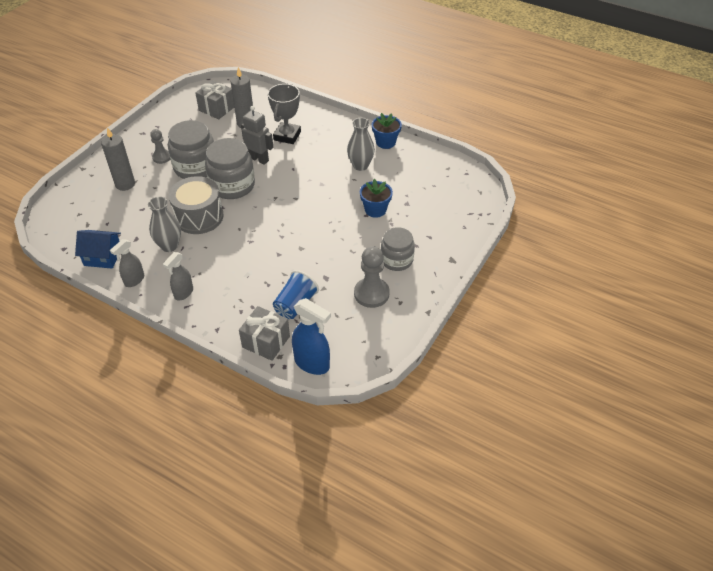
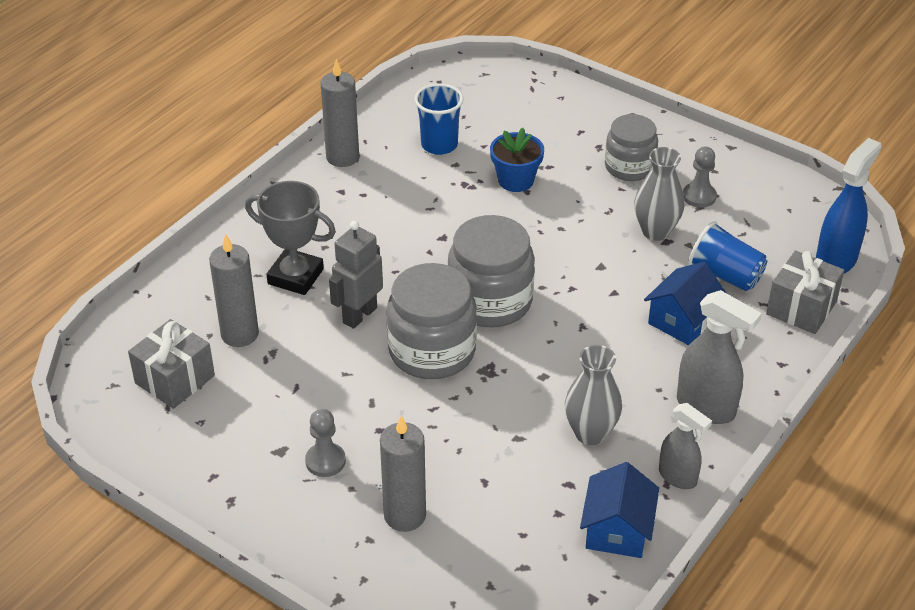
camera: 85 degrees left, 5 degrees down
(183, 293) = (706, 408): grey spray bottle -> grey spray bottle, size x1.55
(195, 167) = (368, 406): grey jar -> grey jar (490, 301)
(199, 217) = (514, 395): grey drum -> none
(255, 284) = (682, 320): none -> blue house
(360, 165) = (401, 189): grey vase -> grey vase (656, 231)
(371, 294) = (699, 196): grey pawn -> grey pawn, size x0.63
(385, 142) = (342, 157): blue flower pot -> grey candle
(403, 177) = (439, 145): none -> blue cup

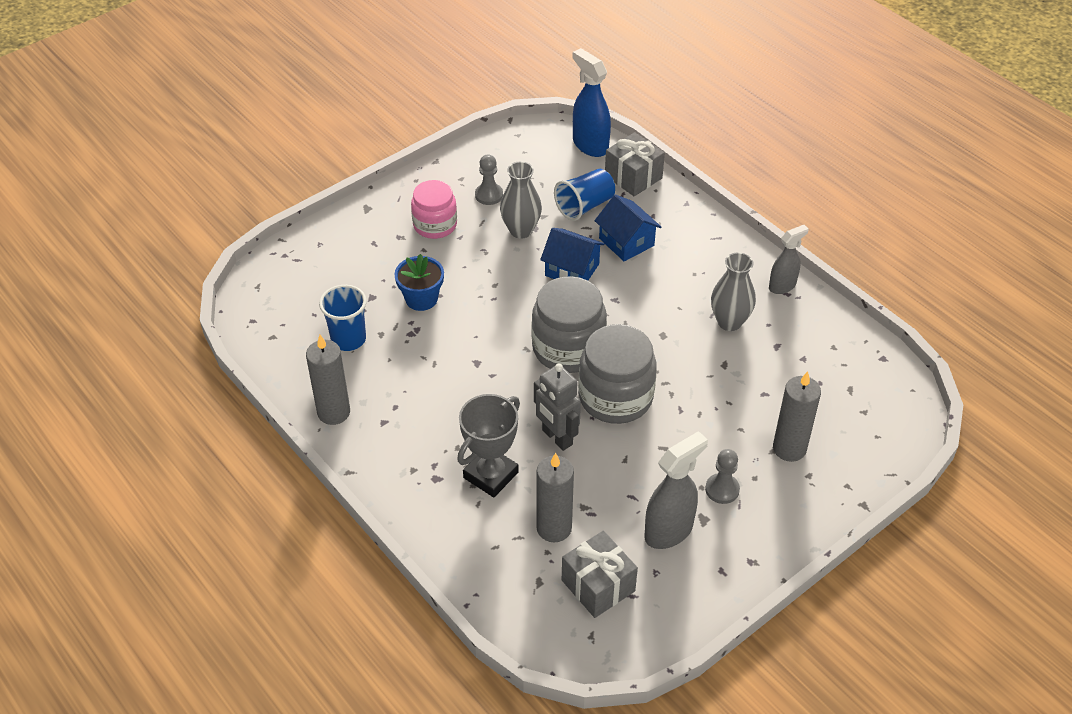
camera: 75 degrees left, 5 degrees up
(617, 530) = (825, 330): blue house -> blue house (572, 270)
(629, 167) = (435, 225): grey jar -> pink jar
(706, 408) = (719, 253): grey spray bottle -> grey spray bottle (669, 531)

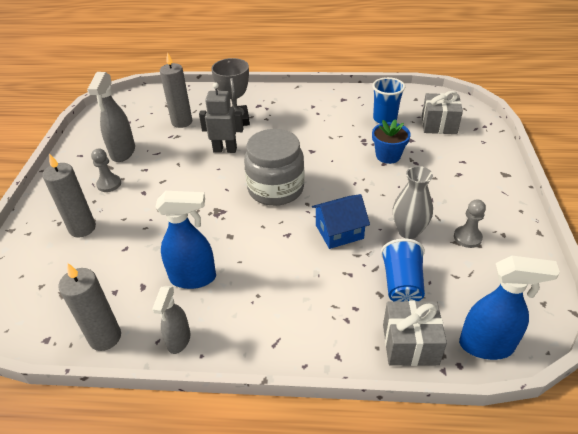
camera: 135 degrees right, 5 degrees down
(333, 412) = (338, 96): grey candle -> grey candle (105, 337)
(435, 225) = (456, 194): pink jar -> none
(598, 585) = (138, 118): grey gift -> grey gift (439, 125)
(615, 397) = (217, 185): grey jar -> none
(626, 242) = (334, 280): blue house -> none
(729, 322) = (193, 278): grey vase -> blue spray bottle

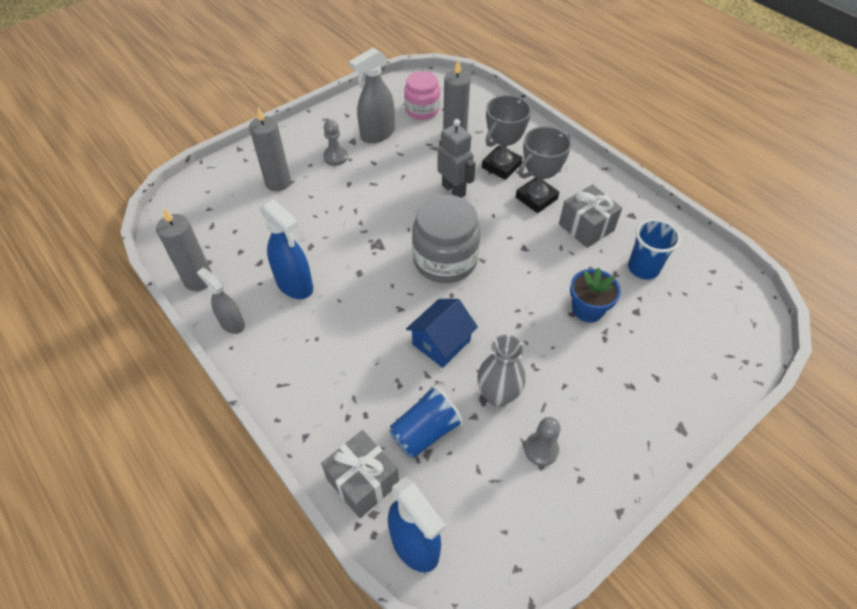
camera: 45 degrees right, 10 degrees up
(136, 121) = (422, 110): none -> pink jar
(179, 340) = (232, 323): grey spray bottle -> grey spray bottle turned 75 degrees clockwise
(281, 123) = (536, 198): none -> grey trophy
(339, 232) = (441, 342): blue house -> blue house turned 75 degrees counterclockwise
(439, 125) = (693, 319): grey gift -> grey gift (586, 227)

